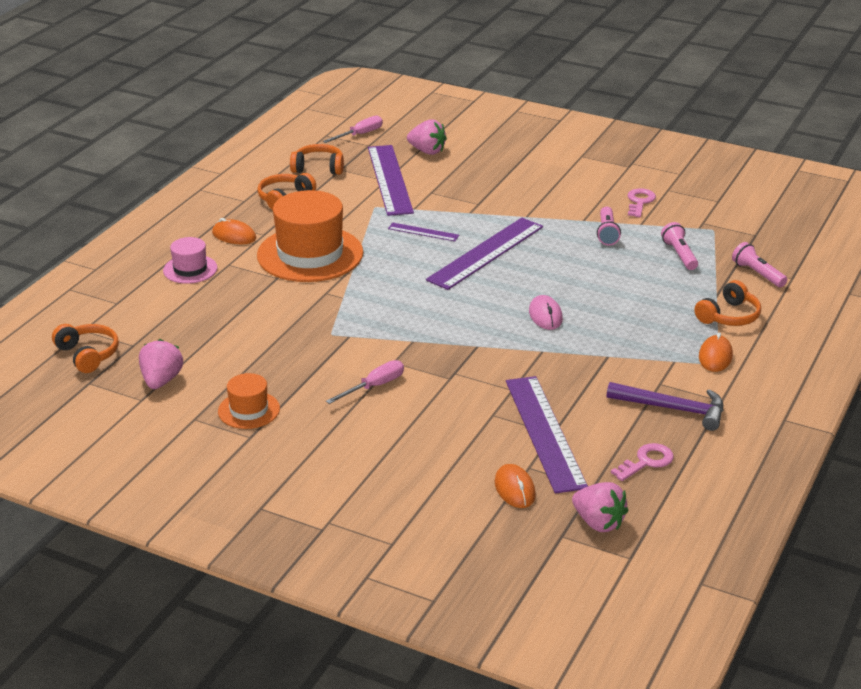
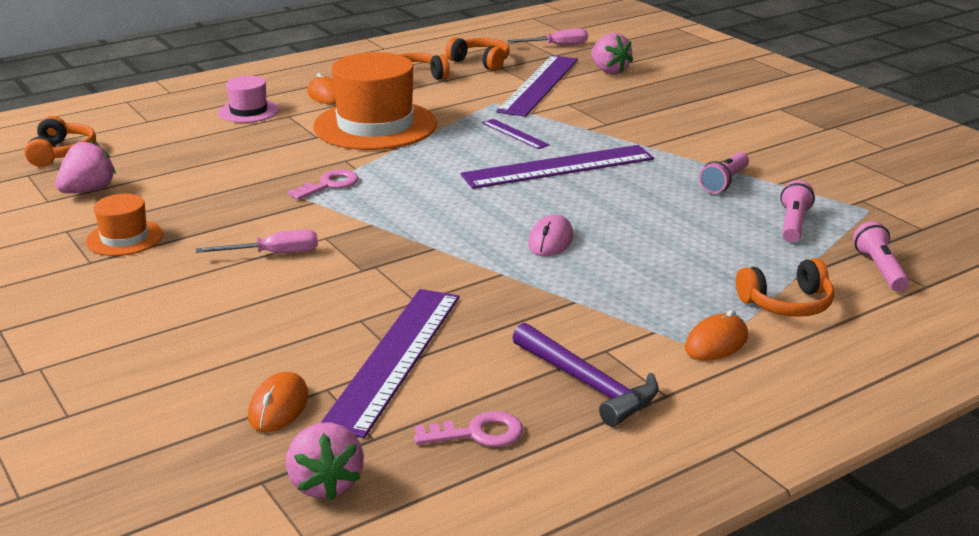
camera: 30 degrees right, 5 degrees down
(639, 202) = (802, 163): pink key -> pink key (329, 185)

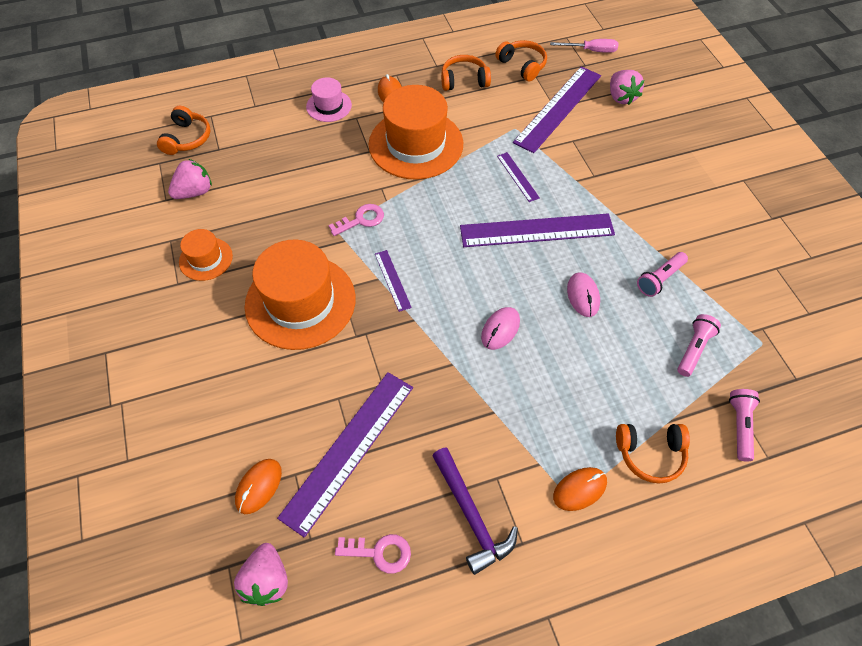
camera: 15 degrees right, 30 degrees up
(274, 254) = (300, 302): pink screwdriver -> orange hat
(392, 223) = (392, 280): none -> purple ruler
(640, 204) = (583, 296): none -> pink mouse

